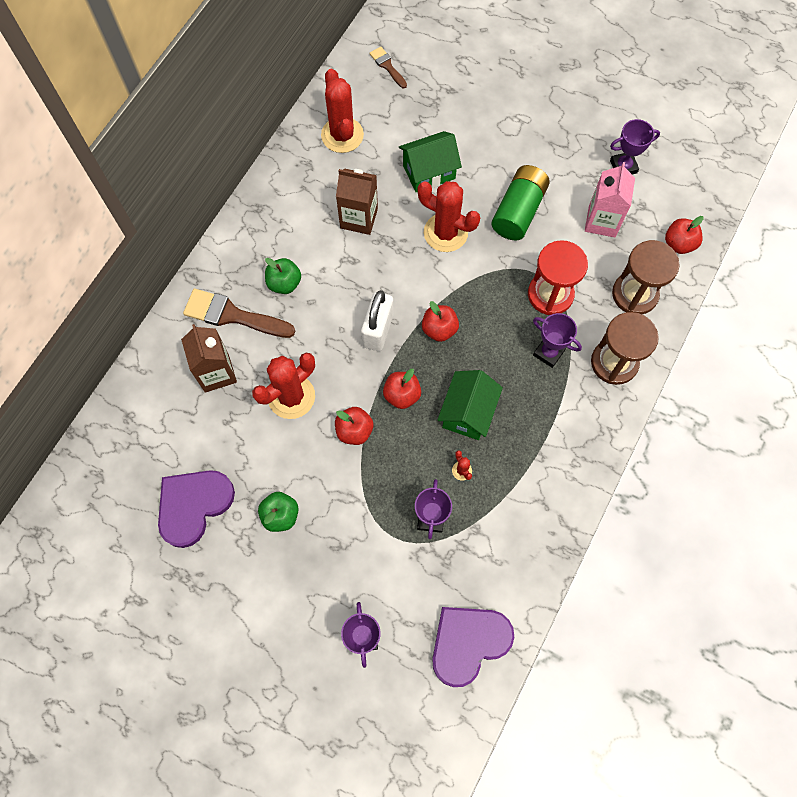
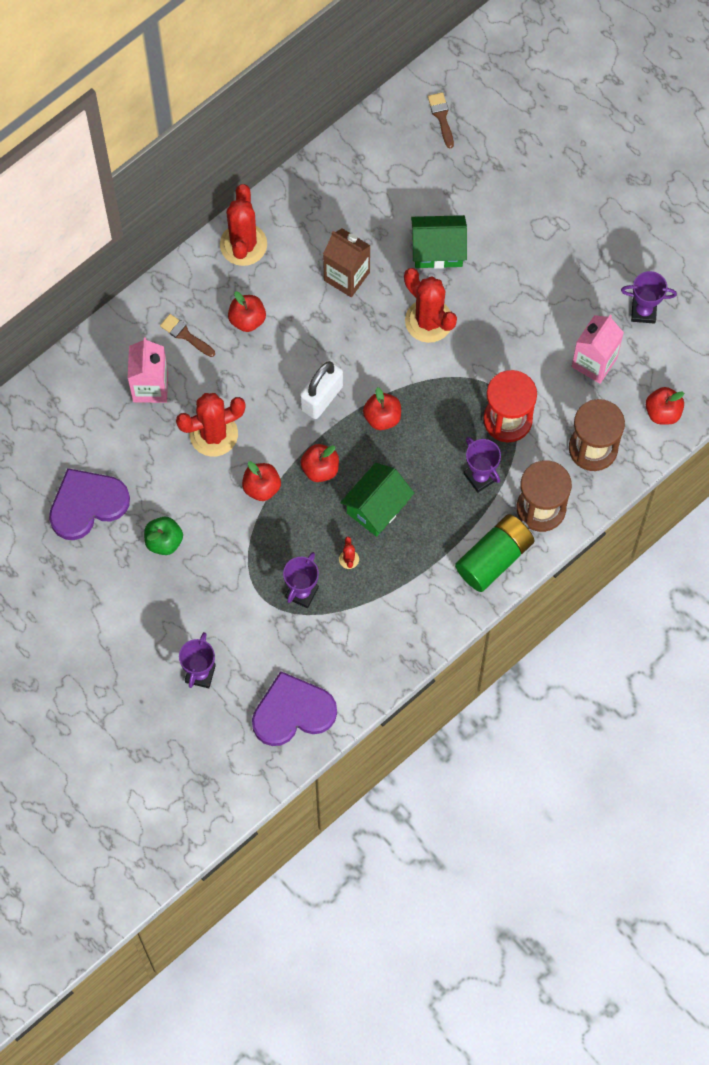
camera: 20 degrees right, 0 degrees up
(216, 373) = (150, 387): brown carton -> pink carton
(232, 315) = (185, 335): brown brush -> brown brush, size x0.54
(284, 283) = (247, 319): green apple -> red apple
(342, 135) = (364, 180): red cactus -> red cactus (243, 244)
(518, 211) = (512, 323): green battery -> green battery (494, 558)

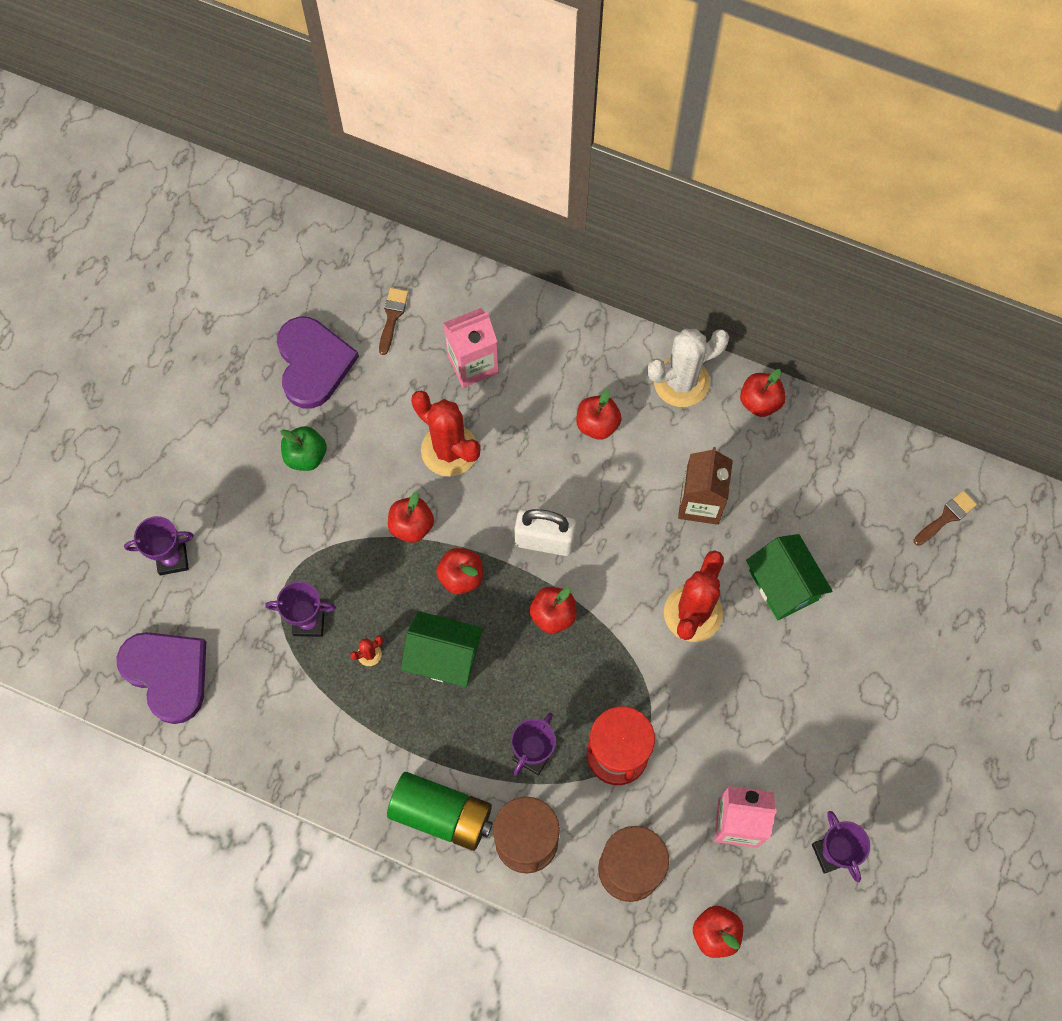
camera: 65 degrees right, 0 degrees up
(87, 504) = (313, 363): purple heart -> purple heart turned 45 degrees clockwise
(185, 335) = (548, 371): brown brush -> brown brush (392, 317)
(243, 244) = (681, 382): red cactus -> white cactus
(288, 198) = (760, 402): none -> red apple

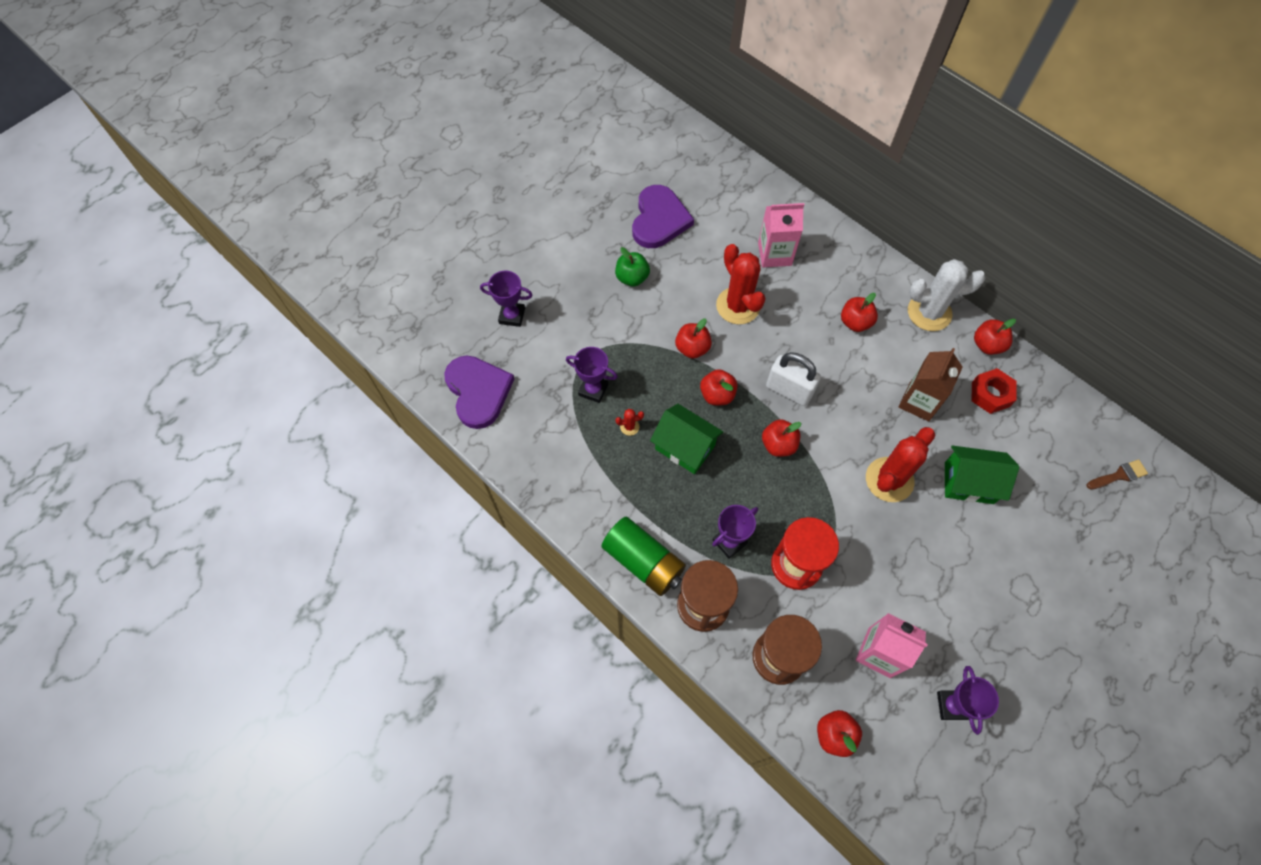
camera: 20 degrees right, 5 degrees down
(392, 317) = (726, 206): brown brush -> none
(779, 465) = (990, 394): none -> red nut
(783, 585) = (969, 483): green house -> green house turned 75 degrees counterclockwise

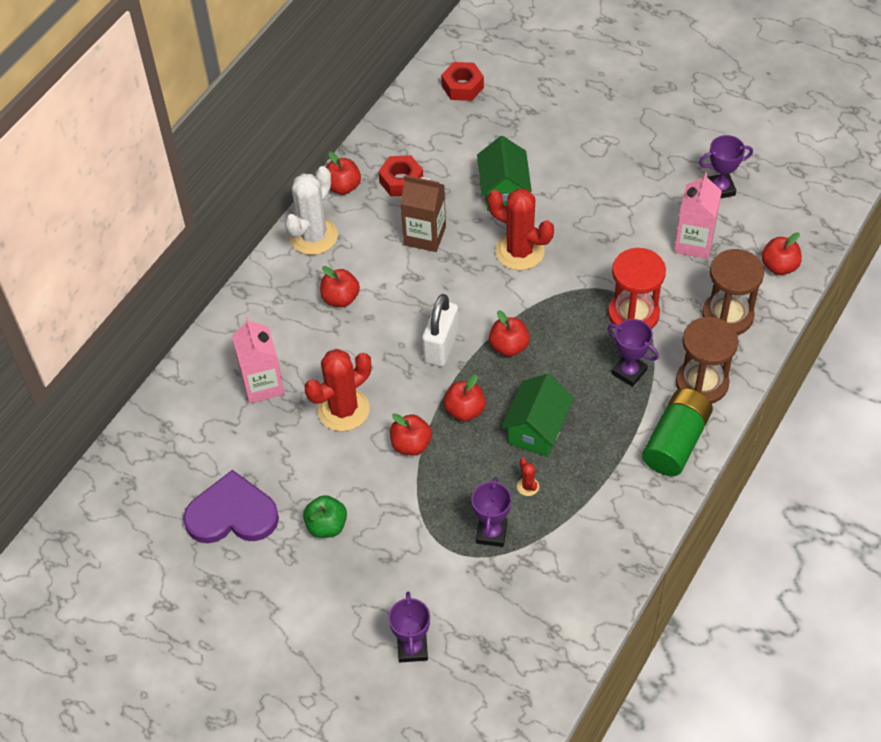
camera: 100 degrees left, 10 degrees down
(478, 392) = (528, 657): purple heart -> none
(929, 312) = (313, 236): white cactus -> white cactus turned 45 degrees clockwise
(1119, 475) = (462, 86): brown brush -> red nut

